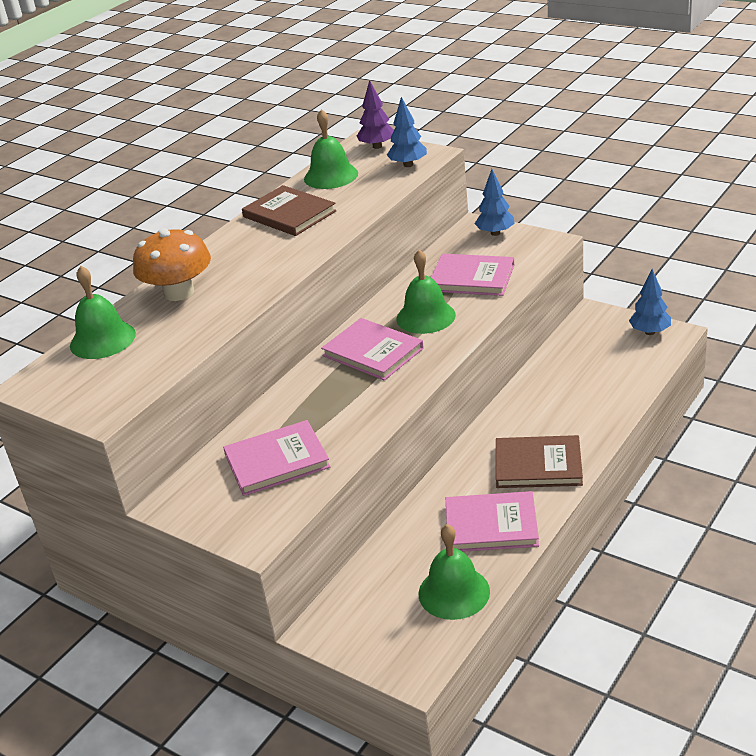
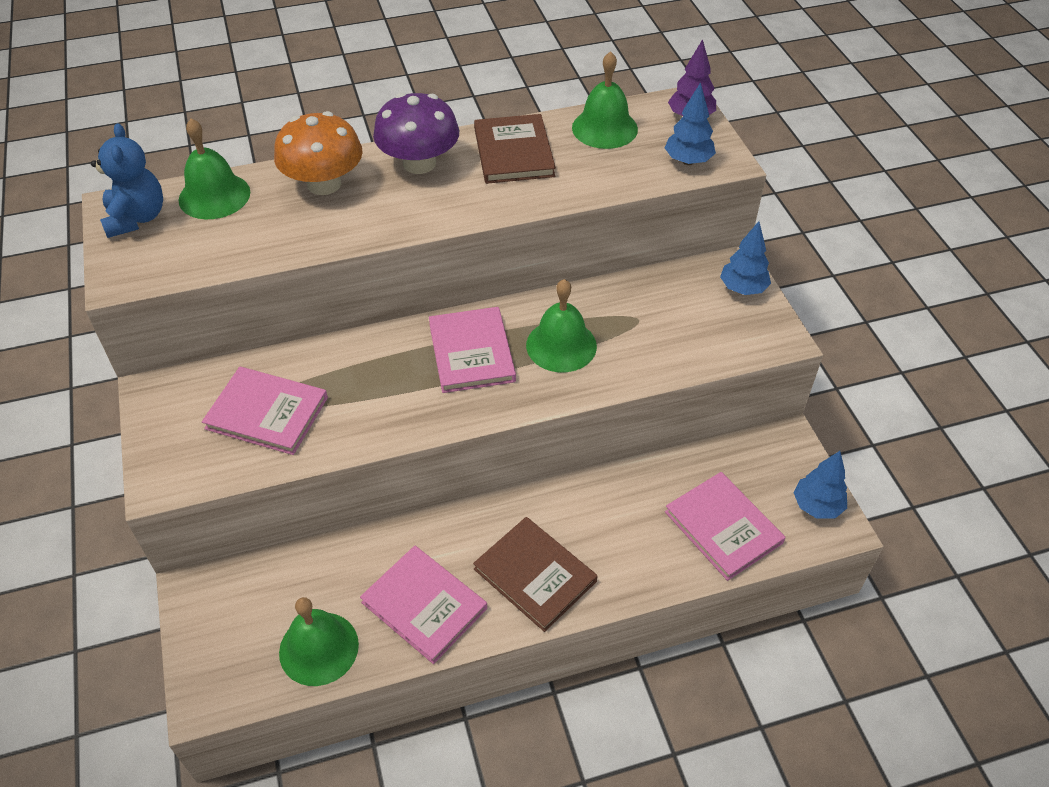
camera: 35 degrees right, 15 degrees up
(58, 381) = (136, 218): none -> blue teddy bear
(232, 250) = (419, 163): none -> purple mushroom
(472, 278) = (655, 329): pink book -> pink book (723, 527)

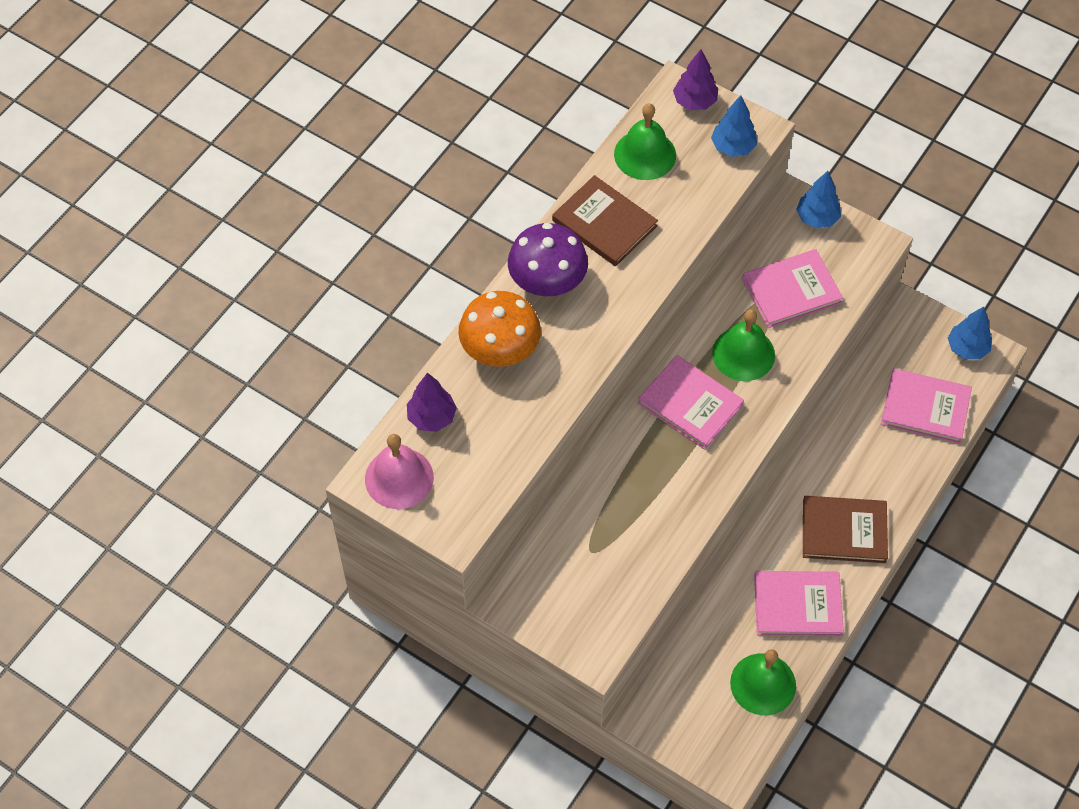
camera: 40 degrees left, 10 degrees up
(136, 218) = (399, 478): blue teddy bear -> pink bell
(214, 196) = (431, 417): green bell -> purple tree
(267, 413) = (605, 553): pink book -> pink book (791, 291)

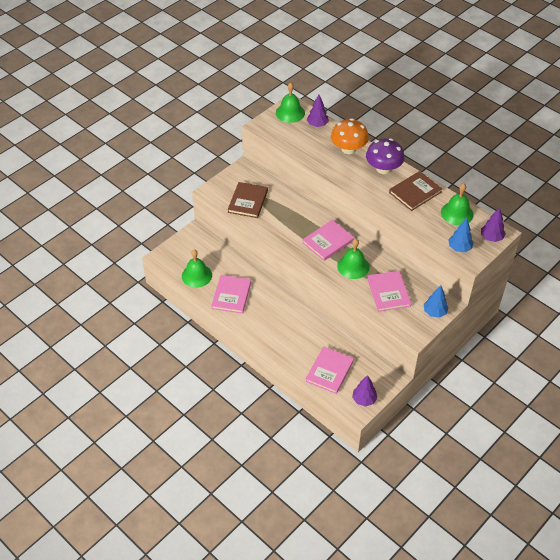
camera: 100 degrees right, 10 degrees down
(399, 478) = (290, 113): pink bell -> green bell
(844, 531) = (265, 321): brown book -> brown book (248, 201)
(967, 348) = (364, 399): blue tree -> purple tree

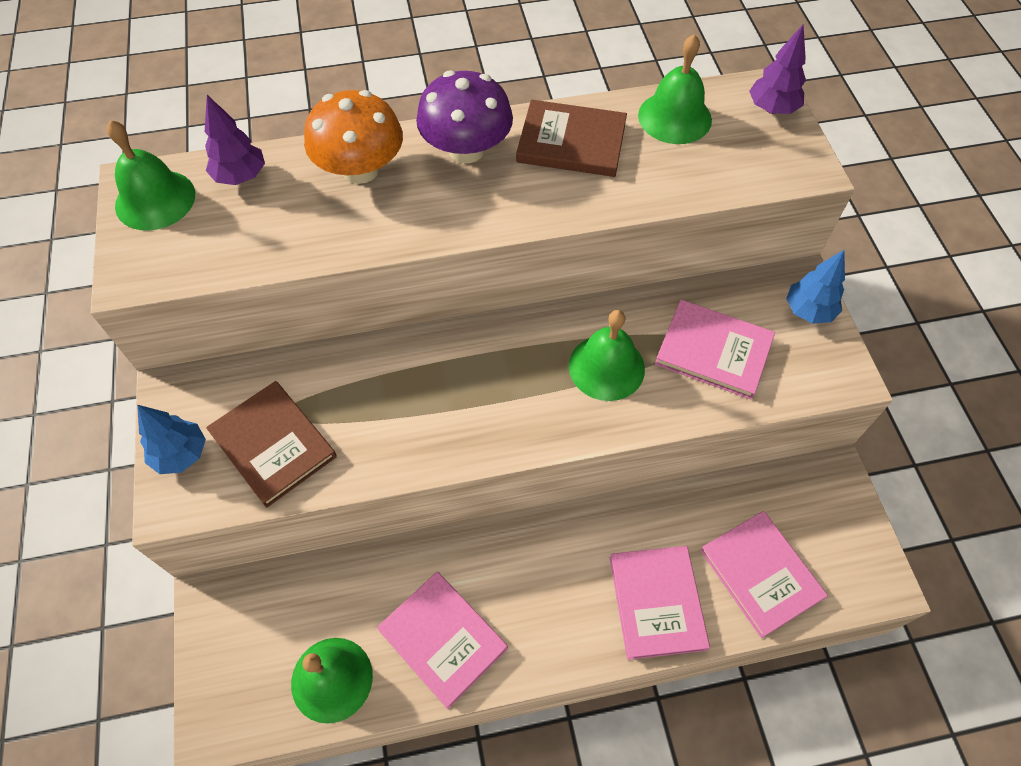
camera: 55 degrees left, 10 degrees up
(328, 241) = (510, 368): pink book -> pink book (657, 602)
(364, 399) = (862, 557): purple tree -> none
(415, 192) = (571, 142): brown book -> brown book turned 75 degrees counterclockwise
(459, 248) = (766, 166): blue tree -> blue tree (181, 454)

